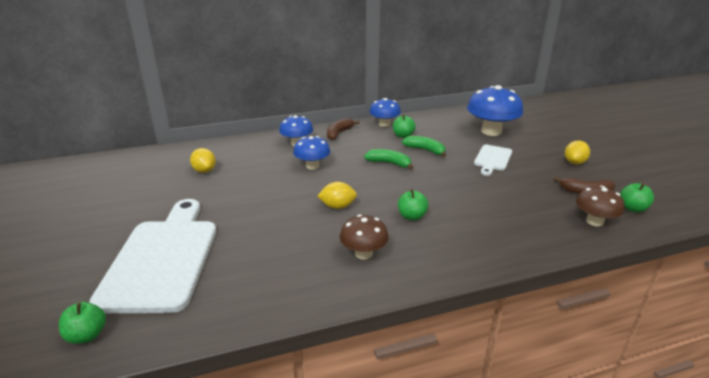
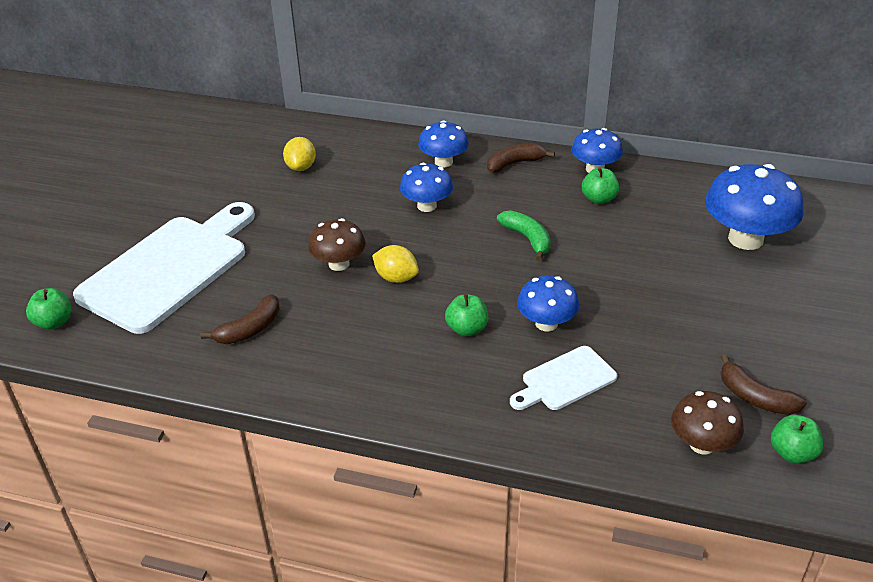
camera: 35 degrees right, 10 degrees up
(270, 271) = (250, 329): none -> brown banana
(363, 253) = (360, 352): brown mushroom -> brown mushroom (339, 264)
(425, 150) = (602, 235): green banana -> none
(450, 198) = (546, 323): none -> blue mushroom
(492, 159) = (683, 287): white cutting board -> white cutting board (565, 380)
(574, 162) = (809, 344): yellow lemon -> none

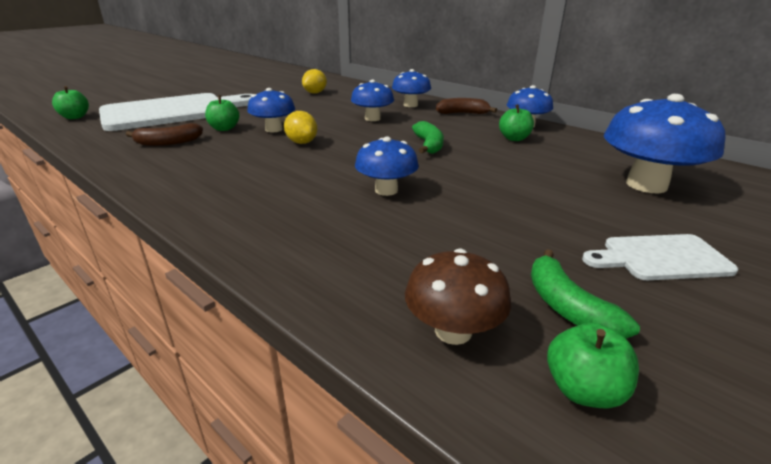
camera: 25 degrees right, 10 degrees down
(339, 264) = (274, 129): brown mushroom -> blue mushroom
(467, 329) = (314, 177): green apple -> green apple (224, 128)
(565, 380) = (356, 229): white cutting board -> white cutting board (660, 258)
(755, 397) = (567, 307): brown banana -> green banana

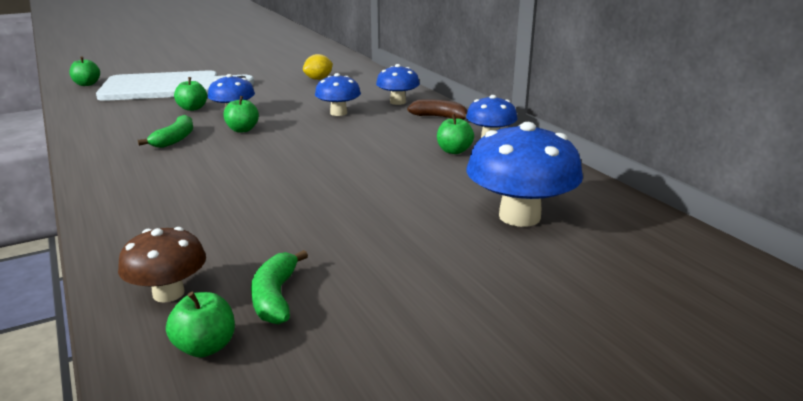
camera: 20 degrees right, 5 degrees down
(168, 143) = (134, 117): brown banana -> none
(302, 142) = (242, 130): yellow lemon -> green apple
(386, 190) = (259, 183): blue mushroom -> none
(428, 145) = (356, 147): green banana -> green banana (175, 139)
(660, 258) = (417, 279): white cutting board -> none

